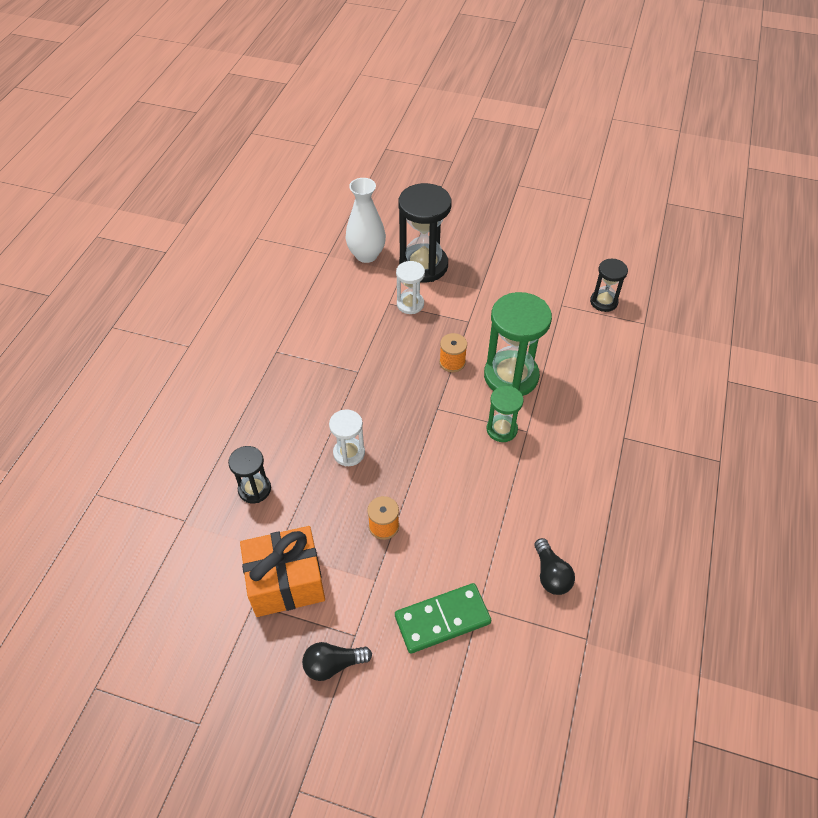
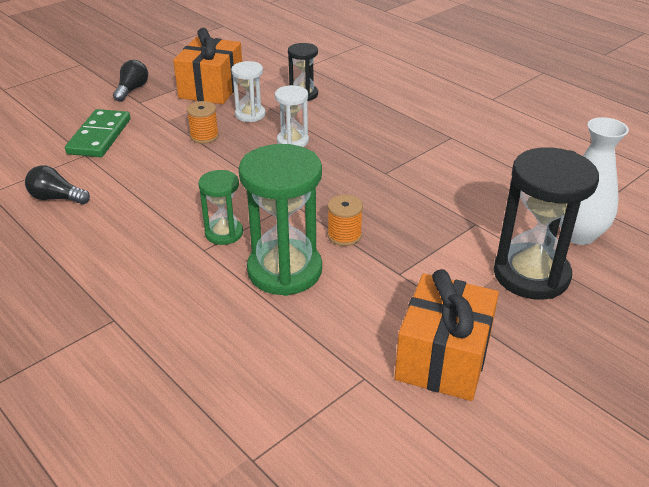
camera: 120 degrees right, 15 degrees down
(410, 304) = (462, 238): white hourglass -> white hourglass (250, 115)
(521, 280) = (443, 358): none -> orange gift
(603, 302) = (334, 433): black hourglass -> none

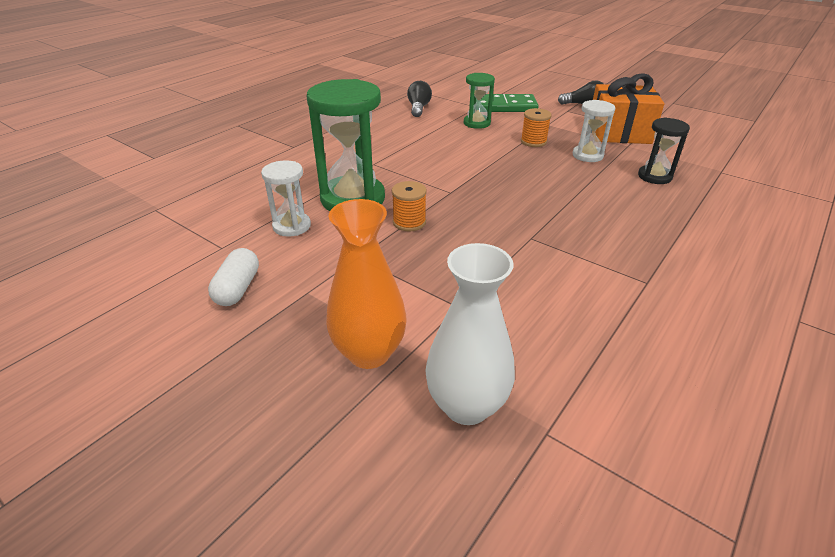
camera: 80 degrees right, 0 degrees up
(224, 233) = (396, 168): green hourglass -> green hourglass (477, 123)
(292, 141) = (556, 181): white hourglass -> white hourglass (292, 226)
(443, 358) = (238, 288): orange gift -> white capsule
(531, 275) = (369, 353): black hourglass -> orange vase

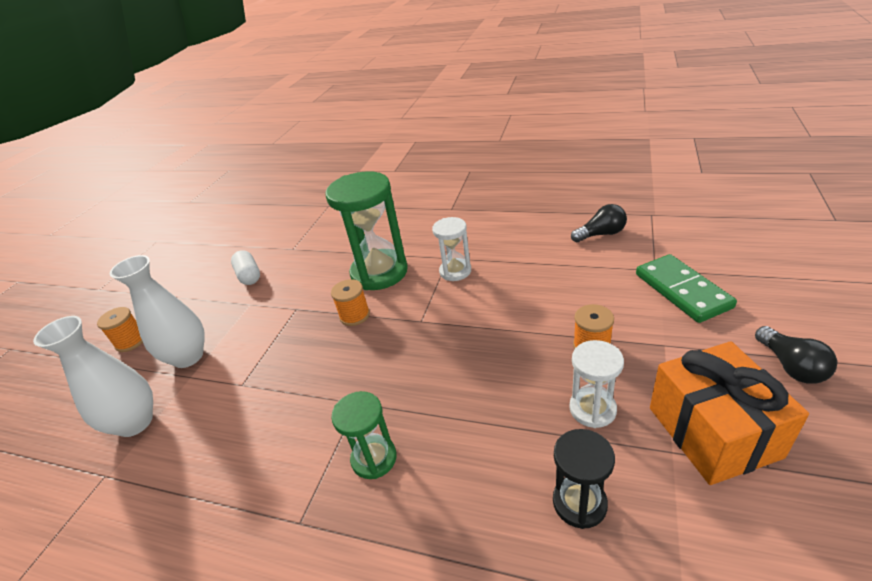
camera: 75 degrees right, 0 degrees up
(238, 288) = (249, 276): white capsule -> white capsule turned 75 degrees clockwise
(267, 425) = (131, 341): none -> orange spool
(292, 226) = (327, 263): white hourglass -> white hourglass (455, 271)
(369, 353) = (188, 357): orange vase -> white vase
(477, 123) = (602, 285): green hourglass -> green hourglass (374, 458)

